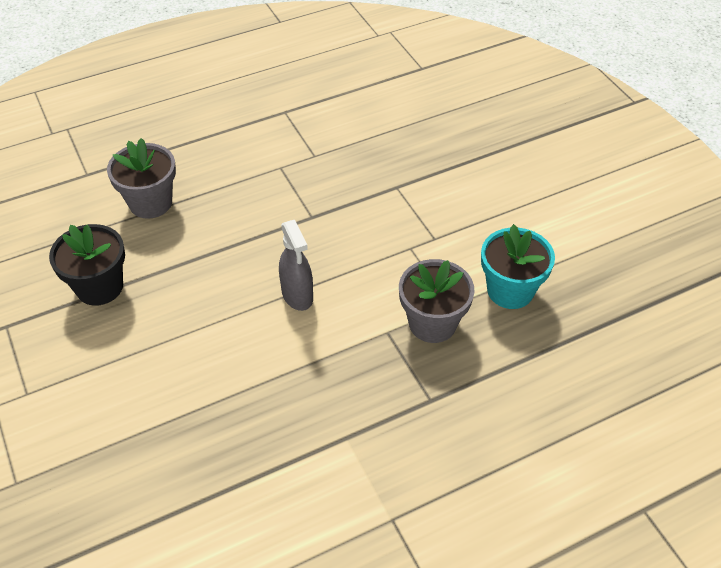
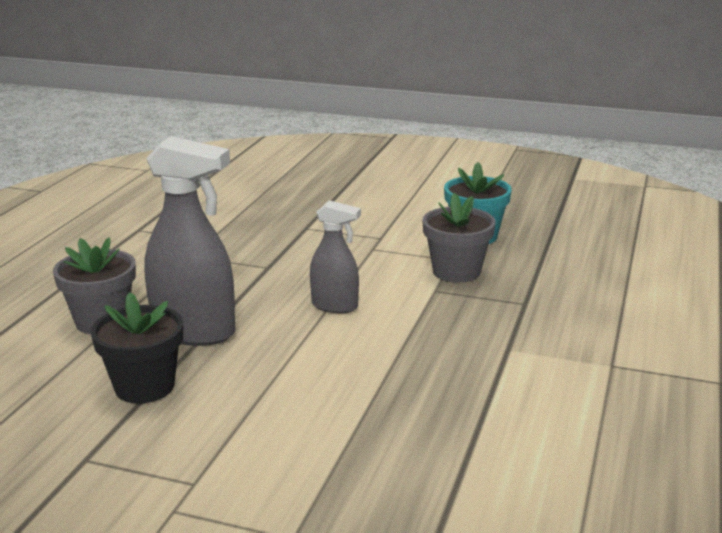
camera: 45 degrees left, 25 degrees down
(184, 255) = (194, 332): none -> grey spray bottle

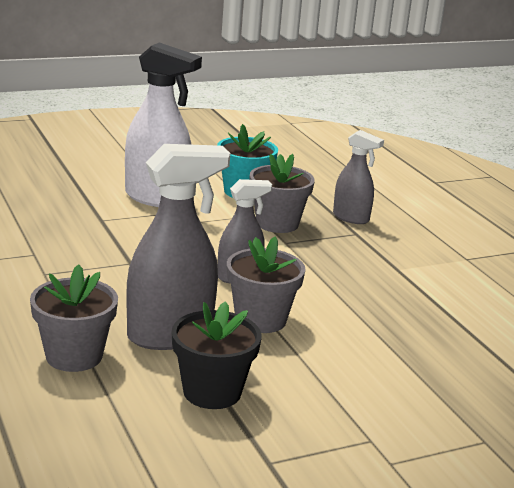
camera: 45 degrees left, 0 degrees up
(288, 346) = (260, 319): none -> grey flower pot
(383, 222) = (157, 198): none -> white spray bottle
(545, 287) = (351, 218): none -> grey spray bottle

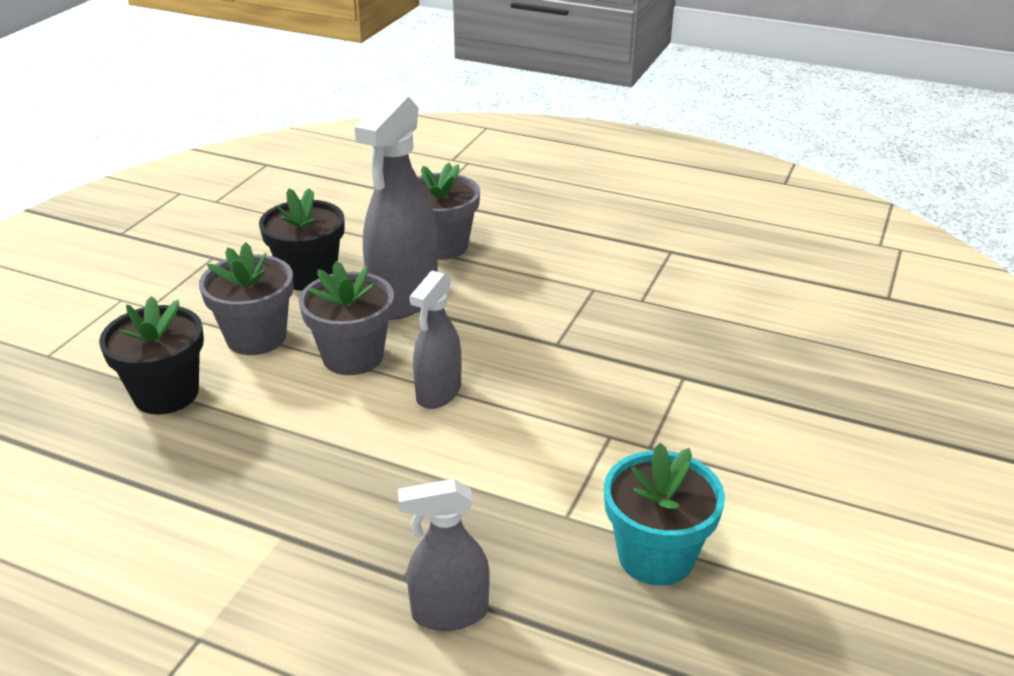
camera: 140 degrees right, 10 degrees up
(157, 198) = (709, 453): white spray bottle -> none
(277, 223) = (520, 515): grey flower pot -> grey flower pot (256, 337)
(409, 362) = (166, 394): none -> black flower pot

